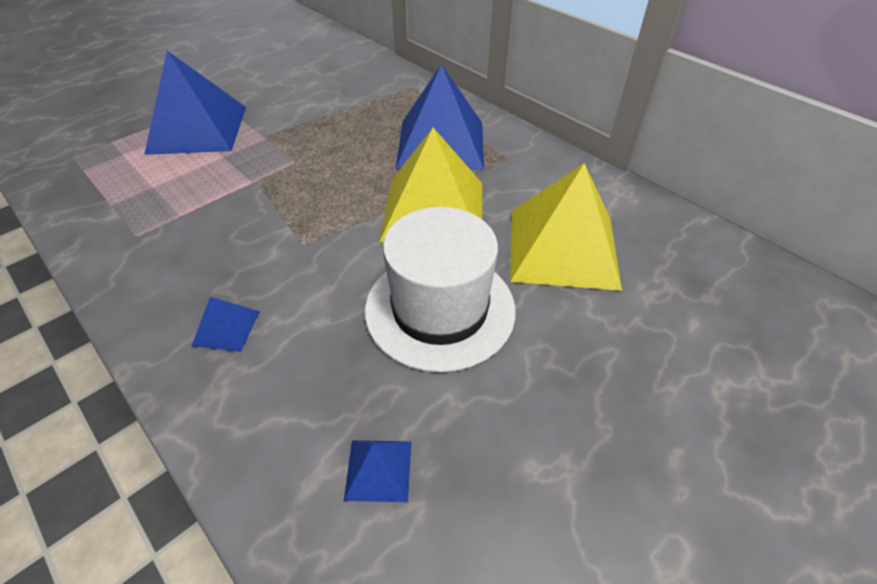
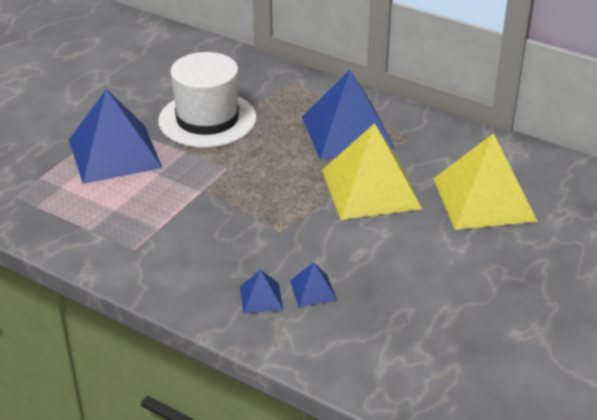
camera: 15 degrees left, 10 degrees down
(379, 470) = (420, 353): blue pyramid -> blue pyramid (313, 290)
(440, 309) = (412, 256): white hat -> white hat (207, 119)

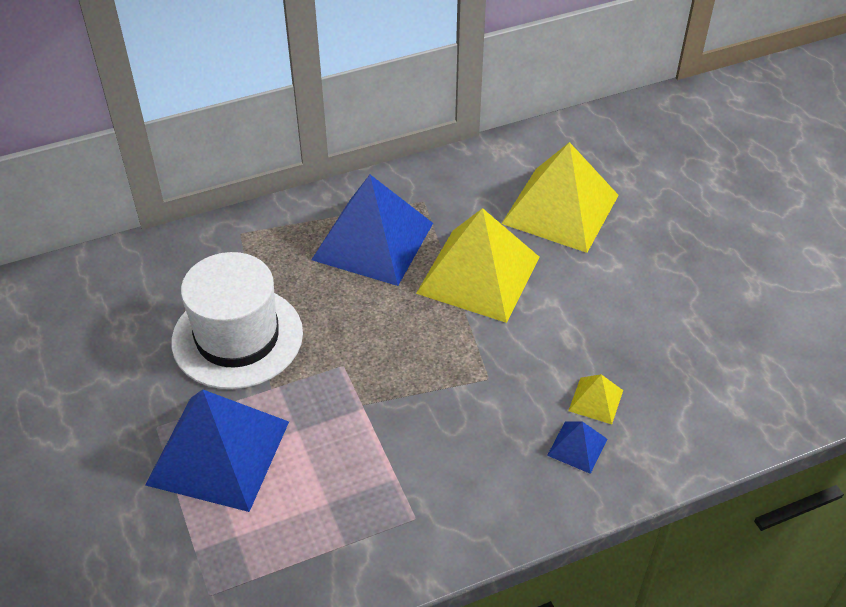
camera: 55 degrees left, 10 degrees up
(313, 290) = (596, 400): blue pyramid -> yellow pyramid

